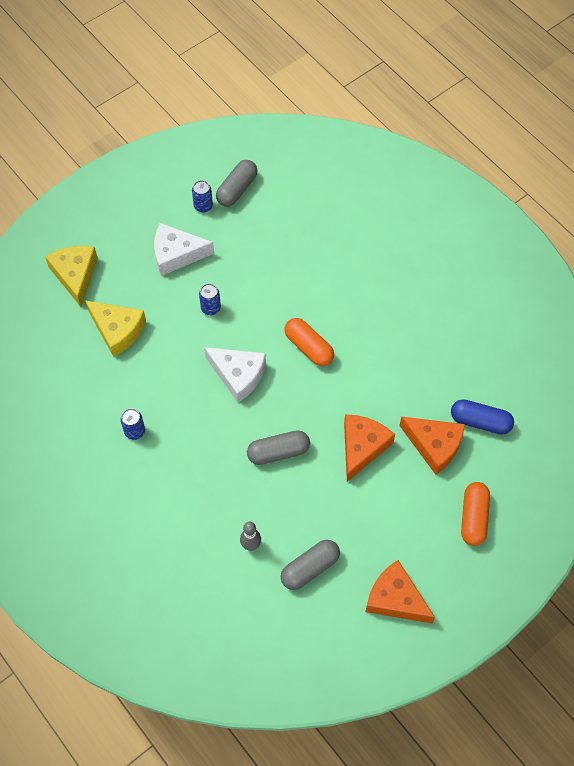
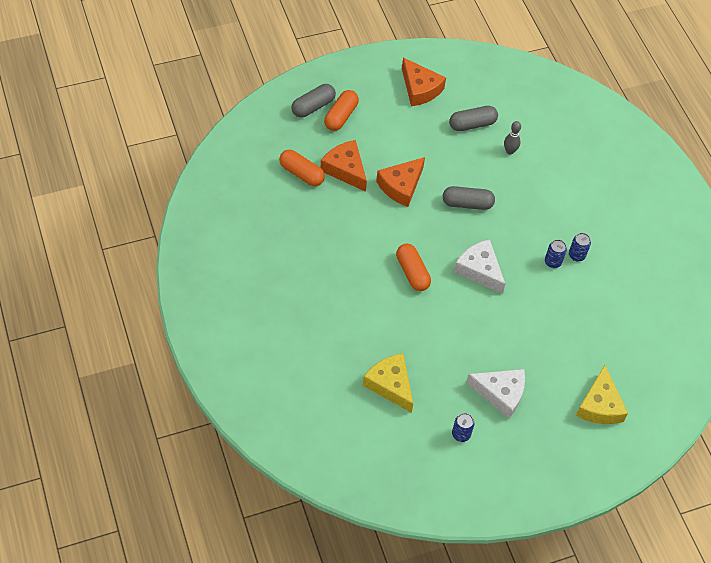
camera: 165 degrees left, 5 degrees down
(117, 330) = (572, 341): yellow cheese -> yellow cheese (390, 385)
(210, 308) = (484, 333): blue can -> blue can (553, 262)
(237, 189) = (422, 440): grey capsule -> grey capsule (313, 106)
(480, 422) = (301, 173): blue capsule -> orange capsule

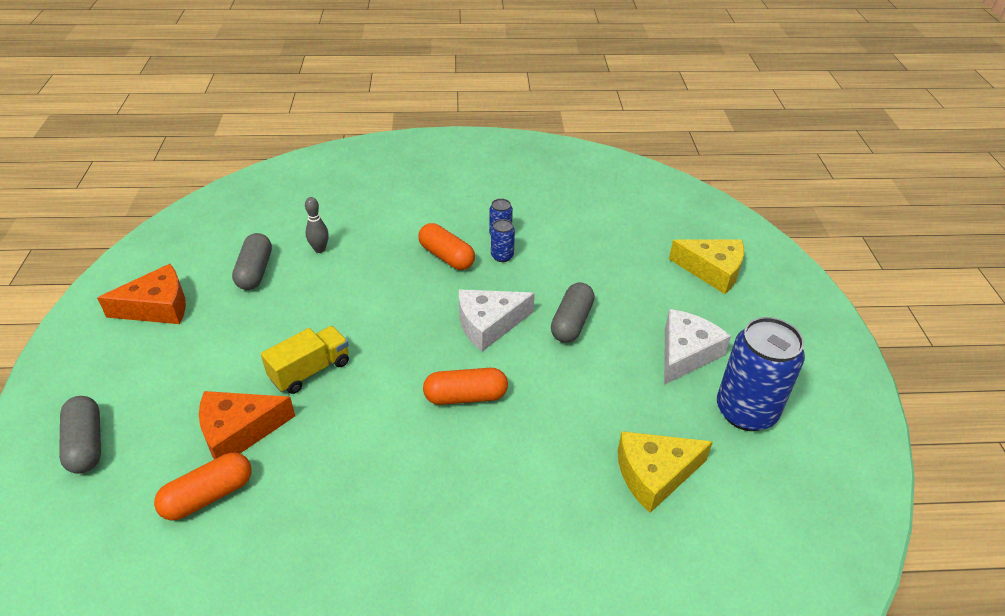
camera: 70 degrees left, 15 degrees down
(341, 116) = (134, 411): orange capsule -> orange capsule (446, 256)
(401, 186) = (310, 371): orange cheese -> yellow truck
(461, 434) = (746, 411): blue can -> blue can, size x2.23
(467, 203) = (378, 309): grey capsule -> grey capsule (571, 322)

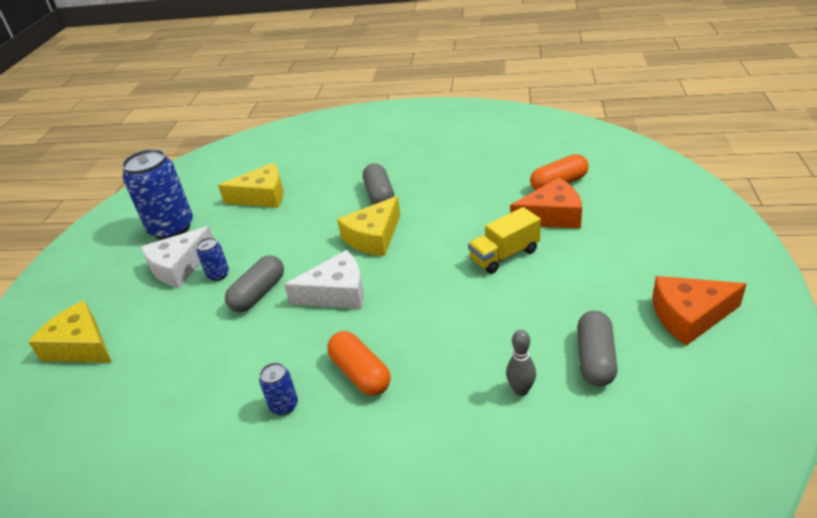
camera: 165 degrees left, 5 degrees down
(86, 444) = (669, 208): grey capsule -> grey capsule (379, 195)
(465, 396) = (374, 237): orange capsule -> yellow cheese
(502, 256) = (294, 372): blue can -> blue can (218, 275)

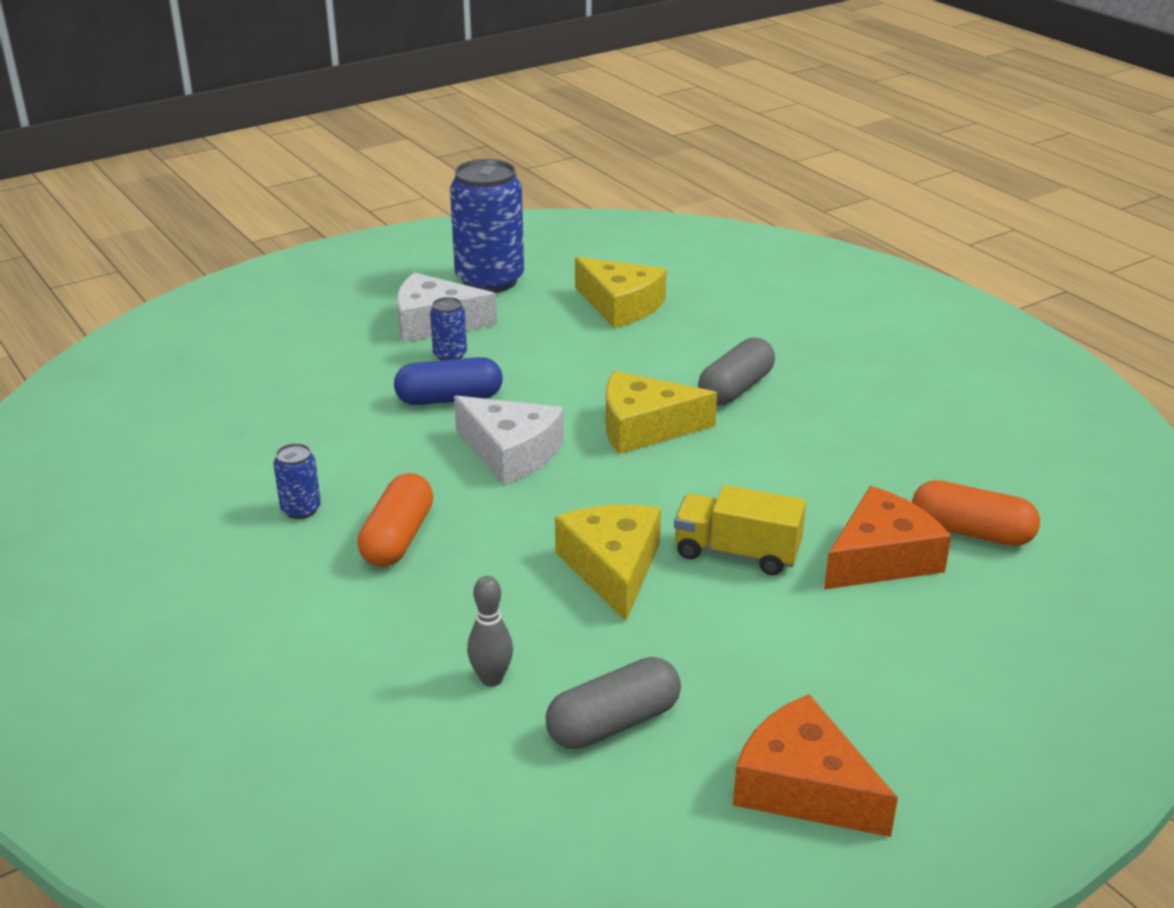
camera: 45 degrees right, 5 degrees down
(80, 346) = (260, 335): yellow cheese -> yellow cheese (612, 568)
(258, 294) = (449, 399): grey capsule -> blue capsule
(552, 216) = (881, 558): orange cheese -> orange cheese turned 75 degrees counterclockwise

